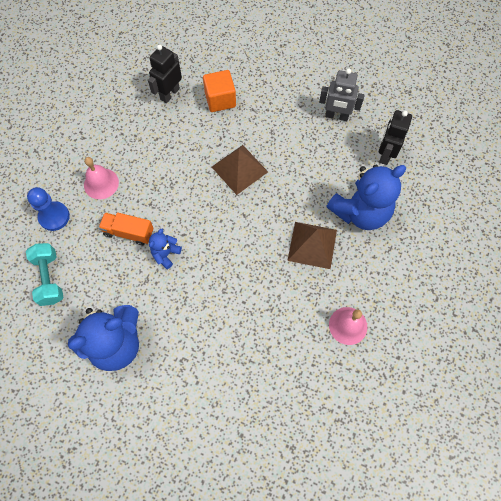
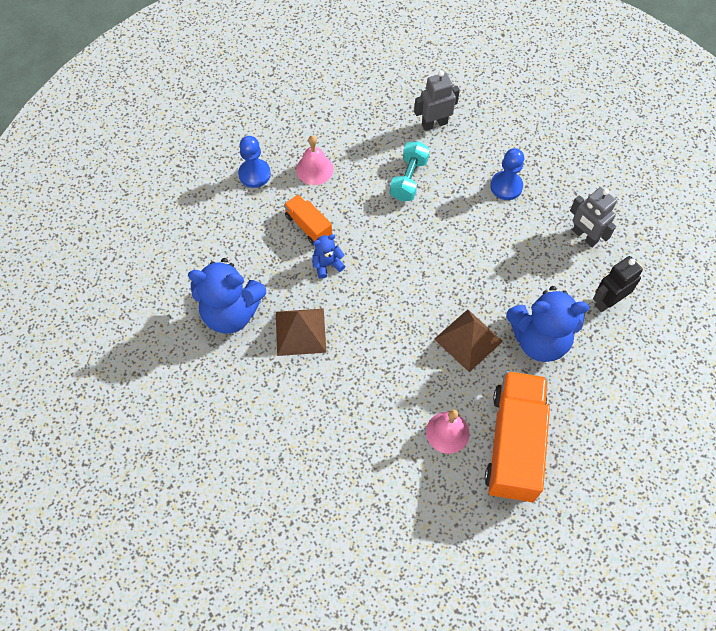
camera: 35 degrees right, 5 degrees down
(49, 278) = (214, 224): turquoise dumbbell -> turquoise dumbbell (409, 179)
(169, 94) = (434, 124): black robot -> grey robot
(220, 99) = (479, 156): orange cube -> none
(239, 169) = (450, 230): brown pyramid -> brown pyramid (300, 332)
(256, 111) = (506, 186): none -> blue pawn
(399, 302) = (514, 444): none -> orange truck

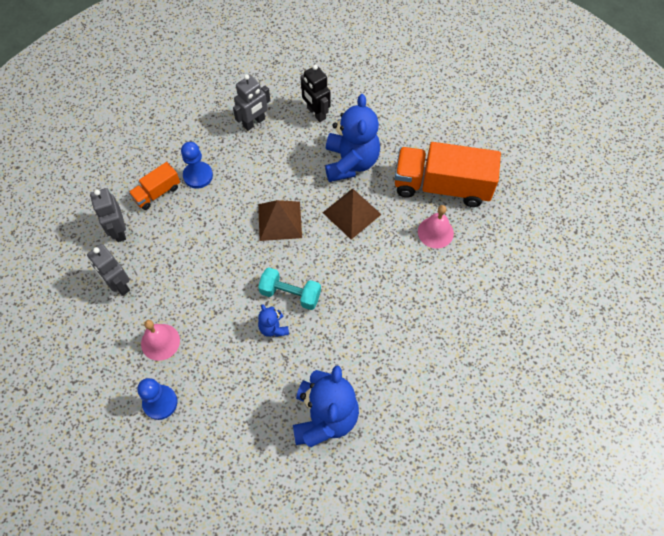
camera: 90 degrees left, 0 degrees up
(300, 332) = (345, 350): brown pyramid -> brown pyramid (280, 221)
(308, 226) = (228, 346): orange truck -> orange truck (157, 193)
(374, 130) = (119, 285): none -> grey robot
(409, 179) = (181, 255): turquoise dumbbell -> turquoise dumbbell (290, 294)

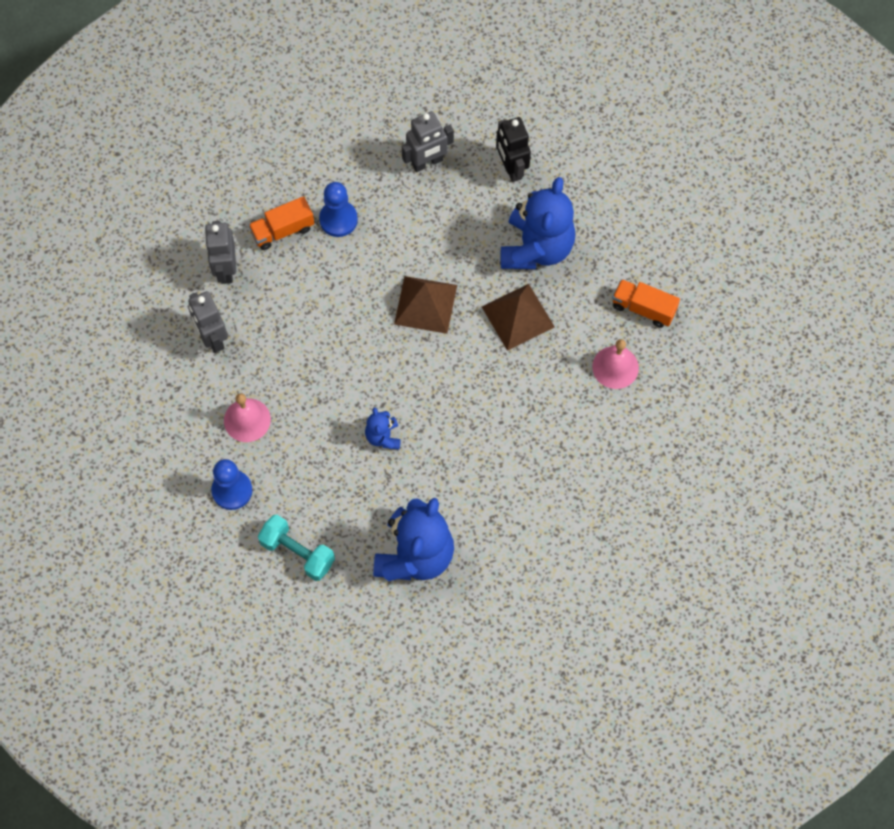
camera: 15 degrees right, 5 degrees up
(290, 294) = (414, 401): turquoise dumbbell -> turquoise dumbbell (297, 552)
(442, 186) = (643, 308): orange truck -> orange truck, size x0.50

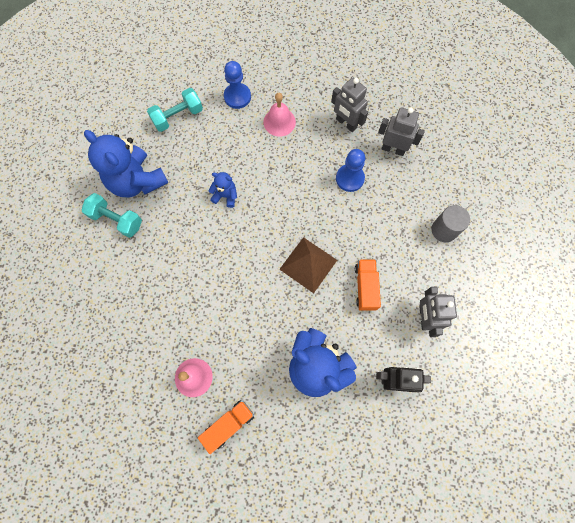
camera: 115 degrees right, 5 degrees up
(212, 338) = (346, 123): grey robot -> grey robot turned 135 degrees counterclockwise
(282, 230) = (408, 195): orange truck -> orange truck (365, 287)
(310, 177) = (444, 230): none -> grey cylinder
(338, 219) = (401, 234): blue pawn -> blue pawn (350, 178)
(478, 551) = (116, 220): none -> turquoise dumbbell
(518, 317) = (268, 325): brown pyramid -> none

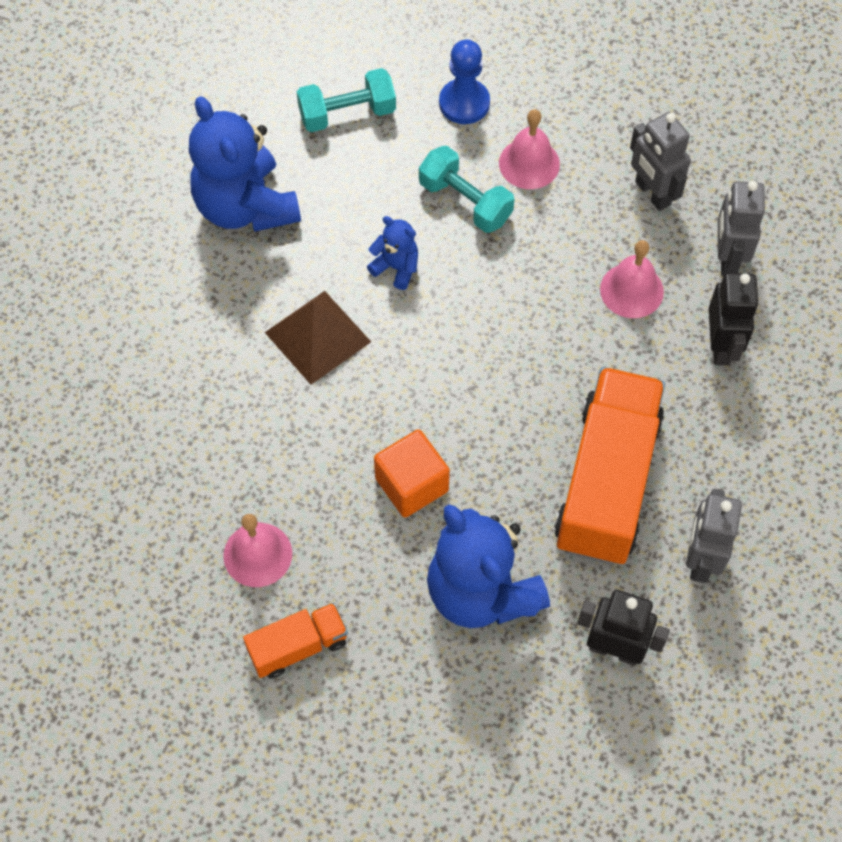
camera: 15 degrees right, 10 degrees down
(116, 220) = (193, 263): turquoise dumbbell -> turquoise dumbbell (465, 202)
(265, 315) = (411, 484): none -> orange cube
(308, 264) = (513, 418): brown pyramid -> brown pyramid (317, 337)
(350, 178) = (631, 290): blue pawn -> pink bell
(365, 287) = (607, 482): orange truck -> orange truck, size x2.01
(393, 149) = (727, 258): grey robot -> grey robot turned 120 degrees counterclockwise
(403, 197) = (721, 346): none -> black robot
(444, 230) = (782, 420): grey cylinder -> none

